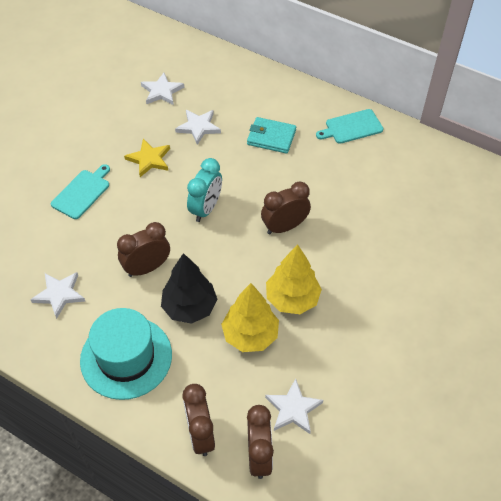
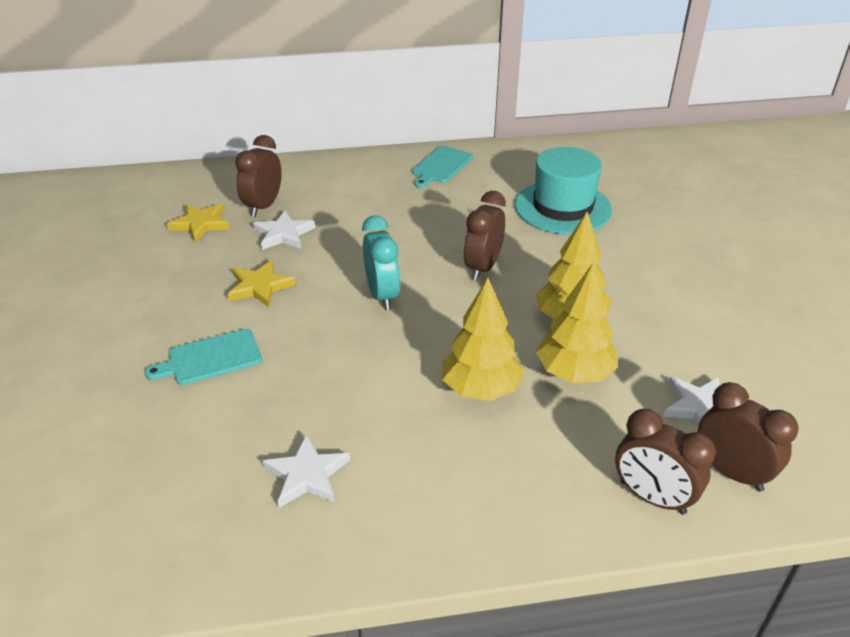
camera: 40 degrees left, 15 degrees down
(82, 193) = (211, 358): turquoise cutting board -> turquoise cutting board turned 105 degrees counterclockwise
(126, 357) = (473, 482): turquoise hat -> turquoise hat (563, 207)
(147, 268) = (384, 382): brown clock -> brown clock (263, 206)
(162, 91) = (200, 224): white star -> yellow star
(190, 307) = (480, 389): black tree -> yellow tree
(271, 137) = (374, 207): turquoise wallet -> none

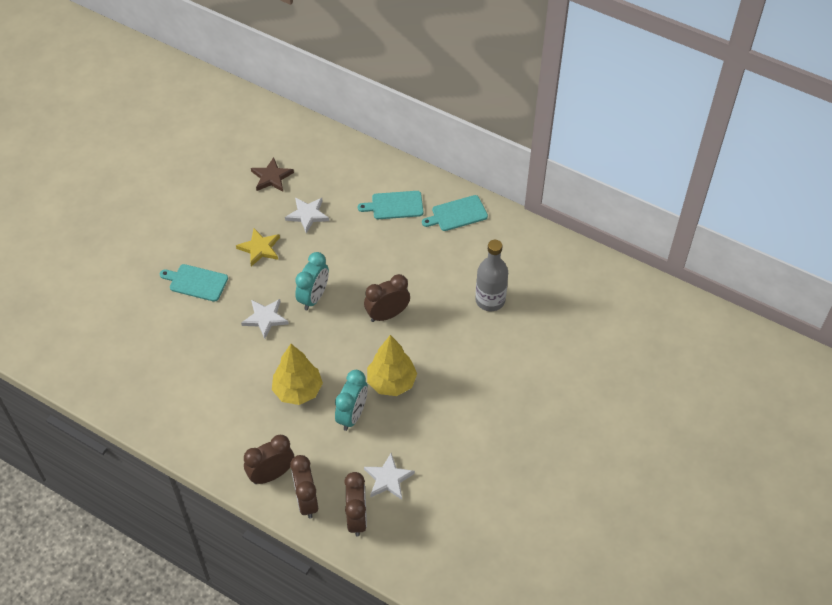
camera: 40 degrees right, 15 degrees up
(200, 224) = (271, 177): yellow star -> brown star
(263, 206) = (318, 183): brown clock -> brown clock (271, 474)
(307, 475) = (179, 379): white star -> white star (265, 318)
(370, 186) = (395, 205): none -> turquoise cutting board
(563, 207) = (490, 300): turquoise hat -> grey bottle
(574, 373) = (352, 415): yellow tree -> turquoise clock

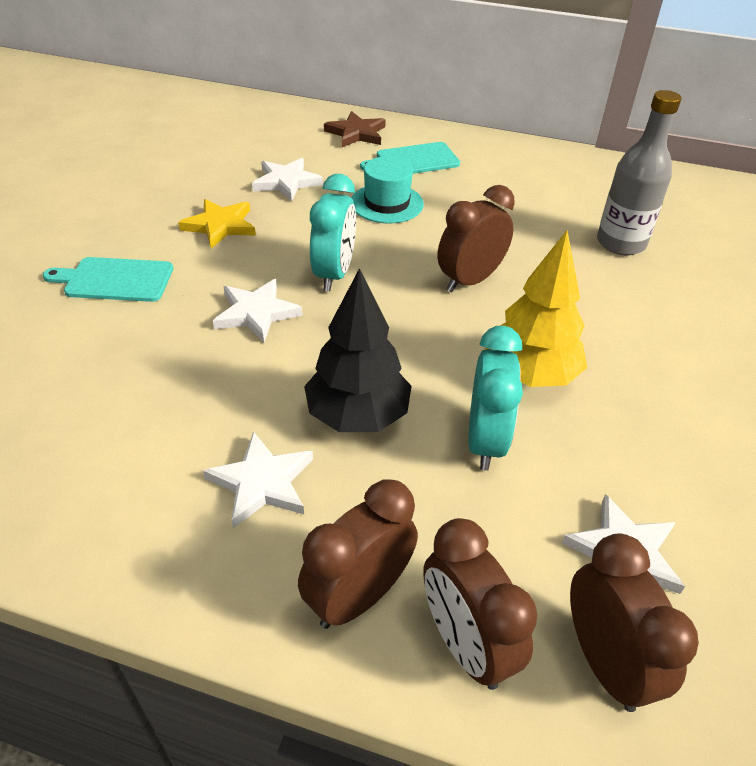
camera: 15 degrees left, 10 degrees down
(245, 417) = (262, 482): none -> white star
(271, 177) = (217, 150): brown star -> brown star (356, 133)
(298, 390) = (358, 416): yellow tree -> black tree
(363, 244) = (387, 203): none -> turquoise hat
(457, 214) = (508, 160): turquoise cutting board -> none

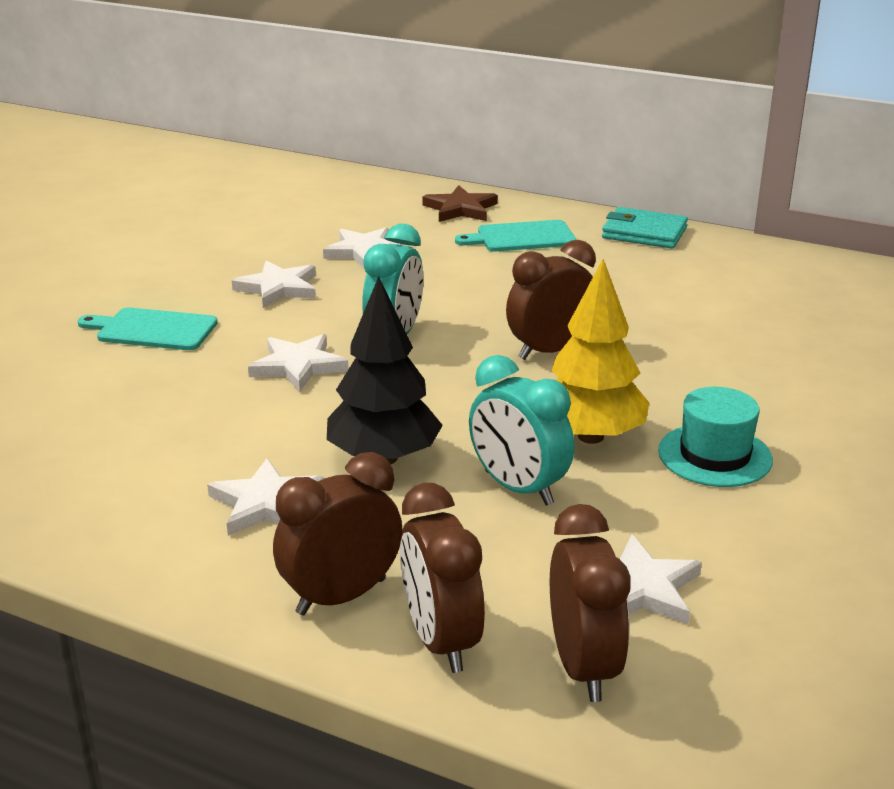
camera: 10 degrees right, 15 degrees down
(220, 226) = (278, 288): yellow star -> white star
(387, 203) = (476, 276): turquoise hat -> turquoise hat (714, 455)
(485, 441) = (518, 488): turquoise clock -> turquoise clock turned 120 degrees clockwise
(511, 151) = (644, 233): none -> turquoise wallet
(620, 243) = (747, 326): grey bottle -> none

